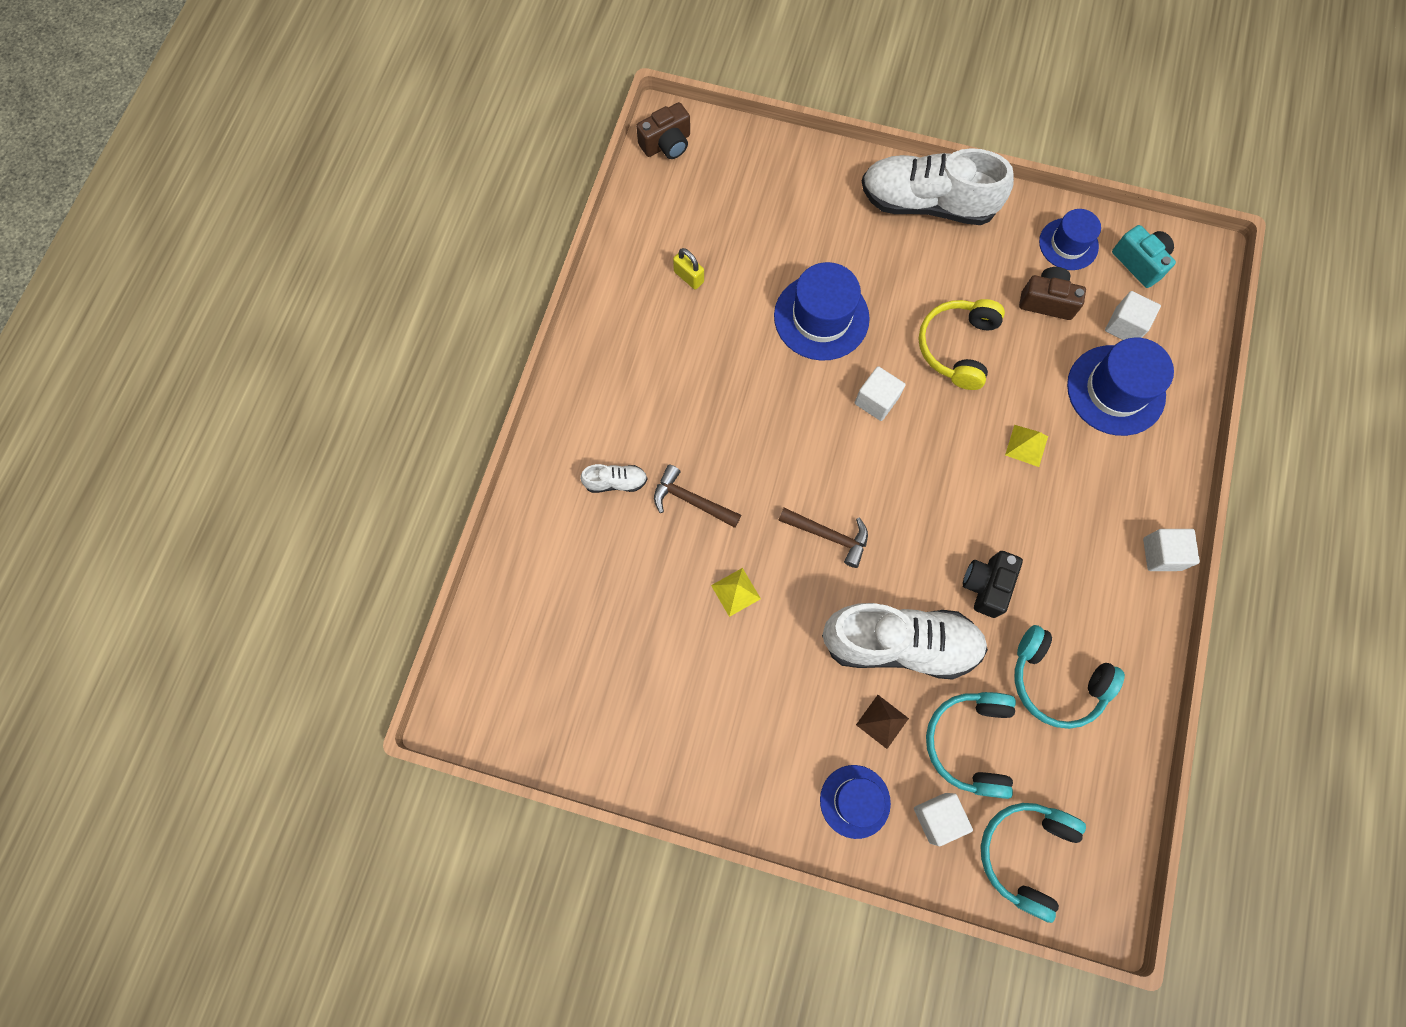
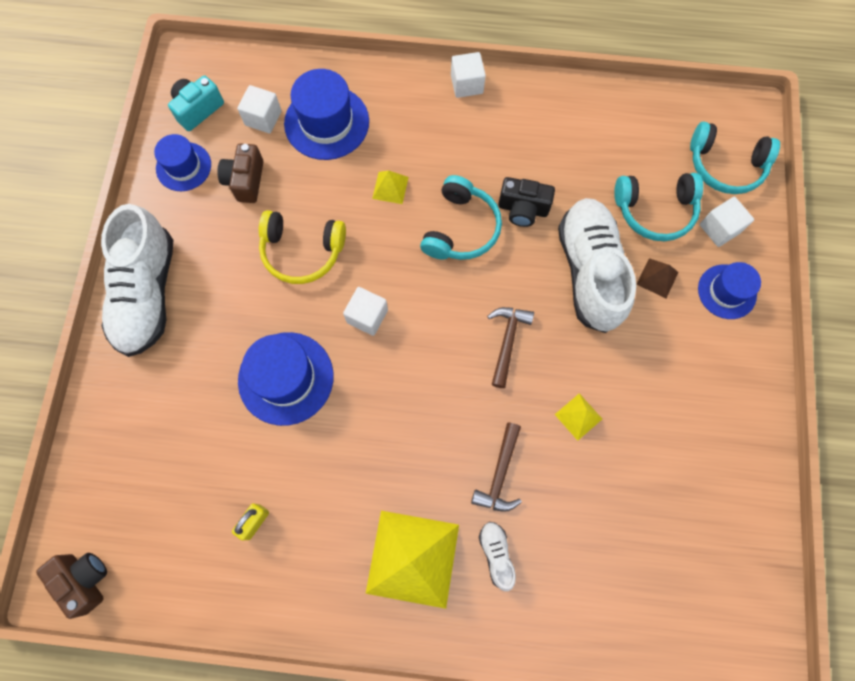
camera: 100 degrees left, 0 degrees up
(628, 406) = (413, 558): none -> yellow pyramid
(1056, 681) = (588, 153): turquoise headphones -> turquoise headphones (460, 228)

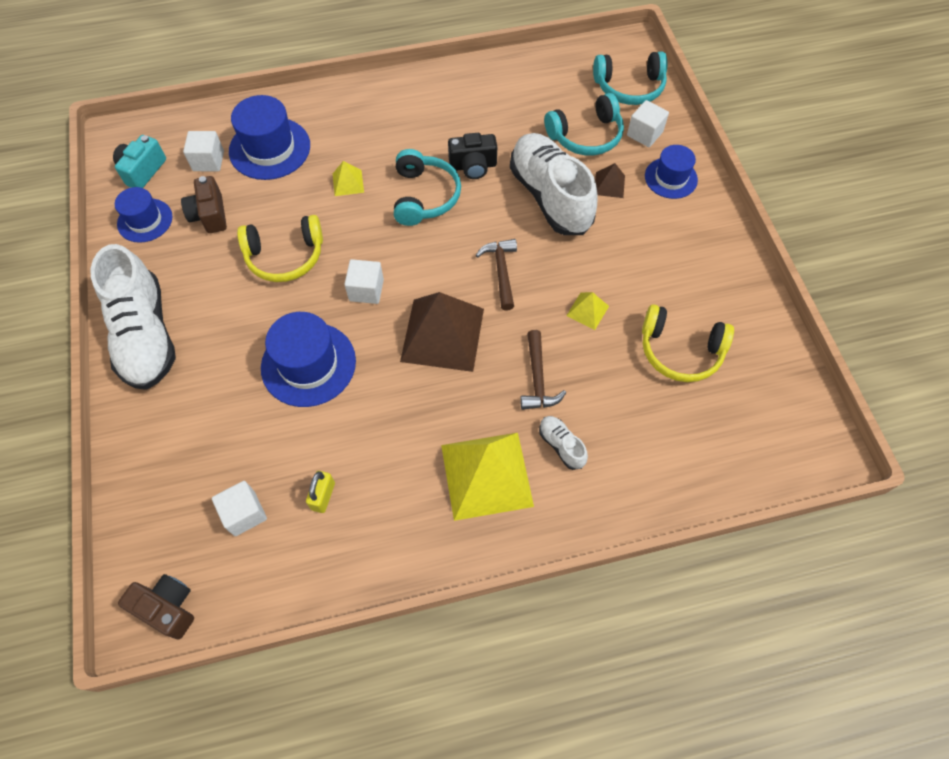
camera: 20 degrees left, 10 degrees down
(424, 392) = (442, 335): none -> brown pyramid
(466, 84) = (385, 86): white cube -> white cube (244, 513)
(656, 495) = (680, 350): none -> yellow headphones

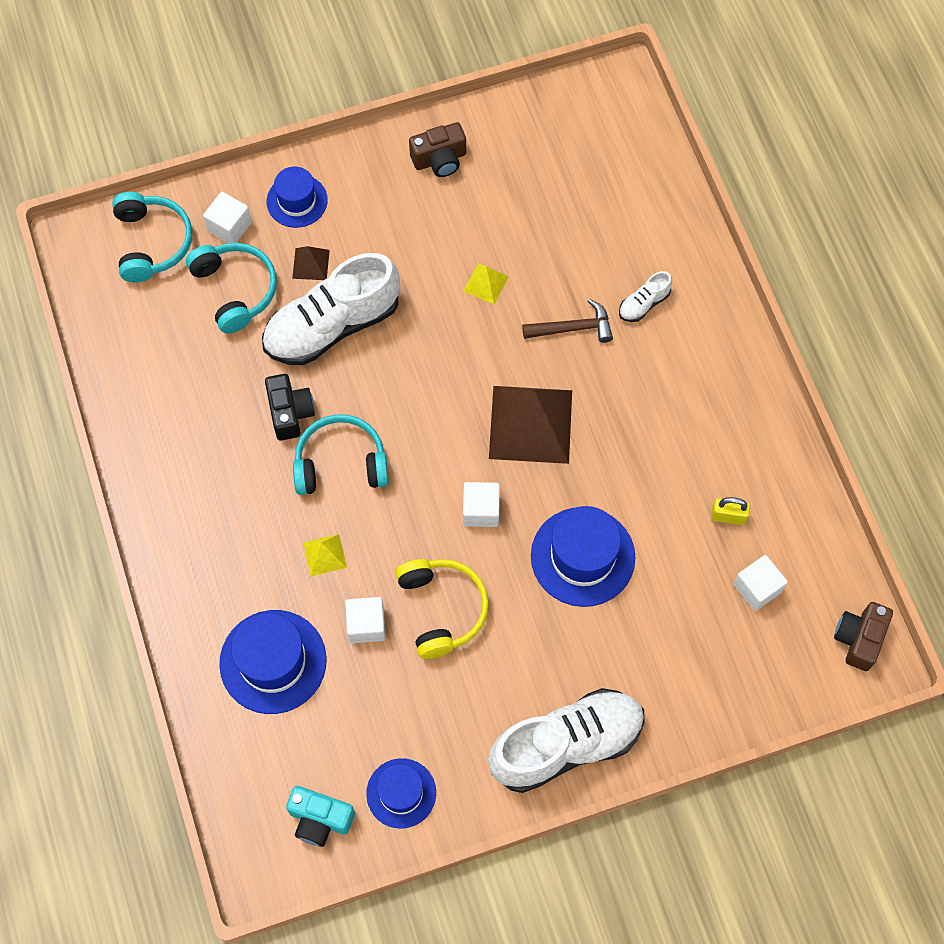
camera: 95 degrees left, 5 degrees up
(208, 161) = (298, 736): white cube -> white cube (366, 625)
(210, 215) = (387, 713): brown camera -> brown camera (439, 159)
(487, 475) = (684, 368): yellow pyramid -> none
(501, 271) = (443, 371): brown hammer -> none
(680, 350) = (525, 198): yellow headphones -> none

